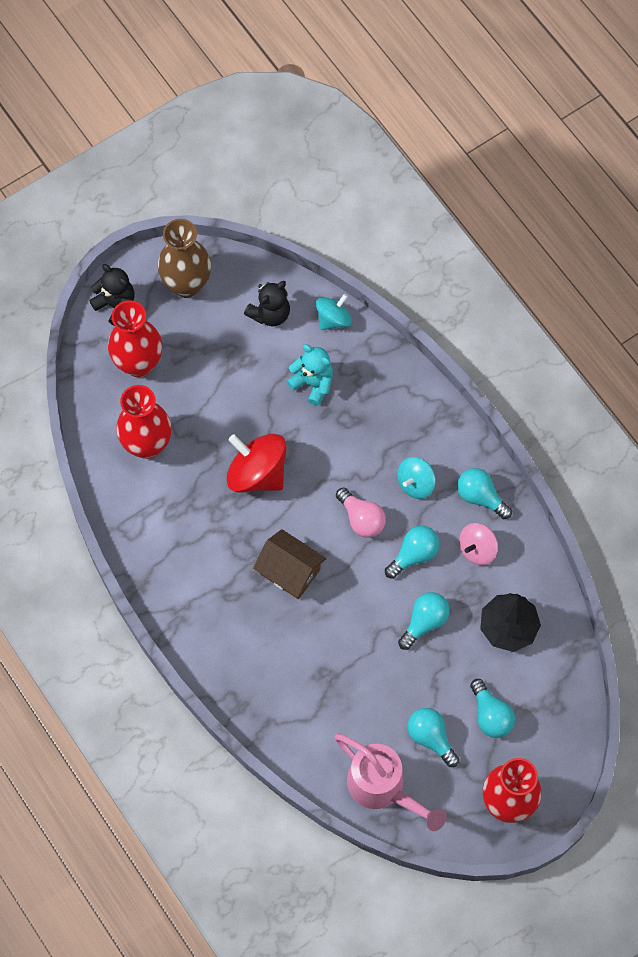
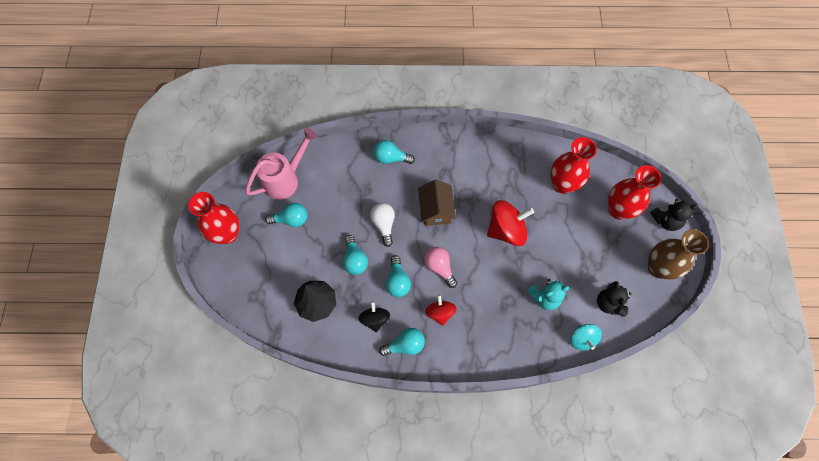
camera: 125 degrees right, 0 degrees up
(290, 571) = (436, 210): brown house -> brown house turned 75 degrees counterclockwise
(354, 619) = (384, 224): none -> white light bulb
(361, 519) = (439, 267): pink light bulb -> pink light bulb turned 60 degrees clockwise
(383, 788) = (285, 179): pink watering can -> pink watering can turned 150 degrees clockwise
(415, 483) = (440, 313): turquoise spinning top -> red spinning top
(477, 549) = (375, 319): pink spinning top -> black spinning top
(490, 715) = (277, 258): turquoise light bulb -> turquoise light bulb (391, 158)

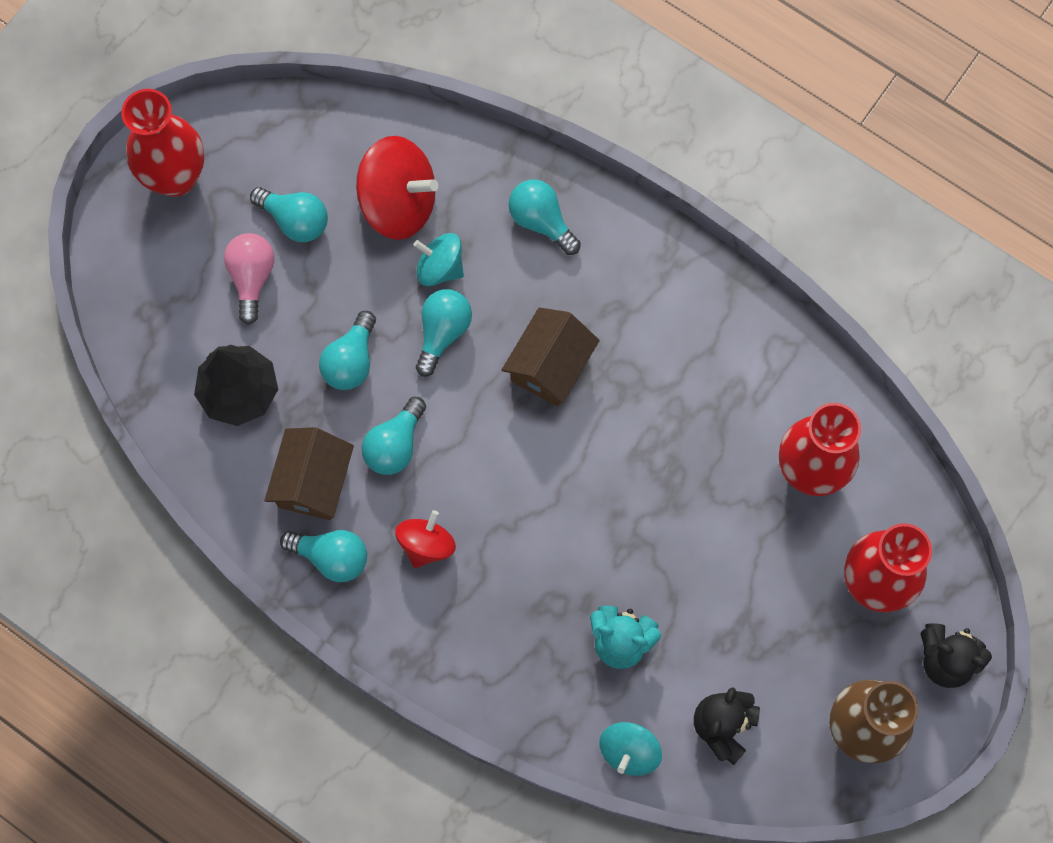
camera: 35 degrees right, 5 degrees up
(285, 179) = (334, 141): pink watering can -> none
(364, 200) = (440, 267): none -> turquoise spinning top
(375, 319) = (313, 482): black spinning top -> brown house
(384, 224) = (443, 332): white light bulb -> turquoise light bulb
(439, 267) = (482, 469): pink light bulb -> pink light bulb (252, 278)
(506, 230) = (645, 483): red spinning top -> red spinning top (398, 203)

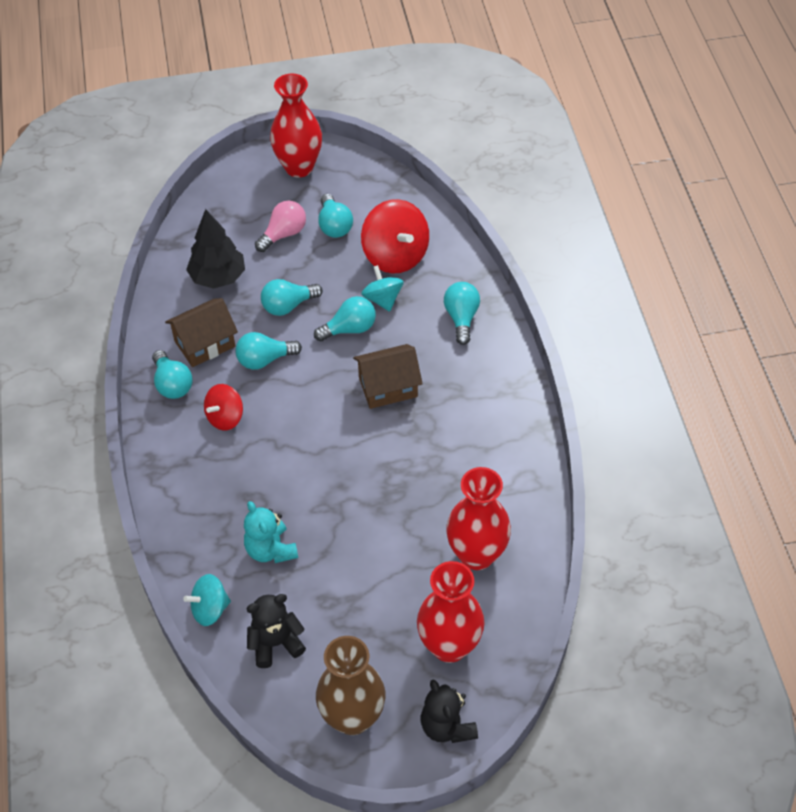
camera: 45 degrees right, 20 degrees down
(426, 544) = (225, 417): red spinning top -> red spinning top turned 150 degrees clockwise

